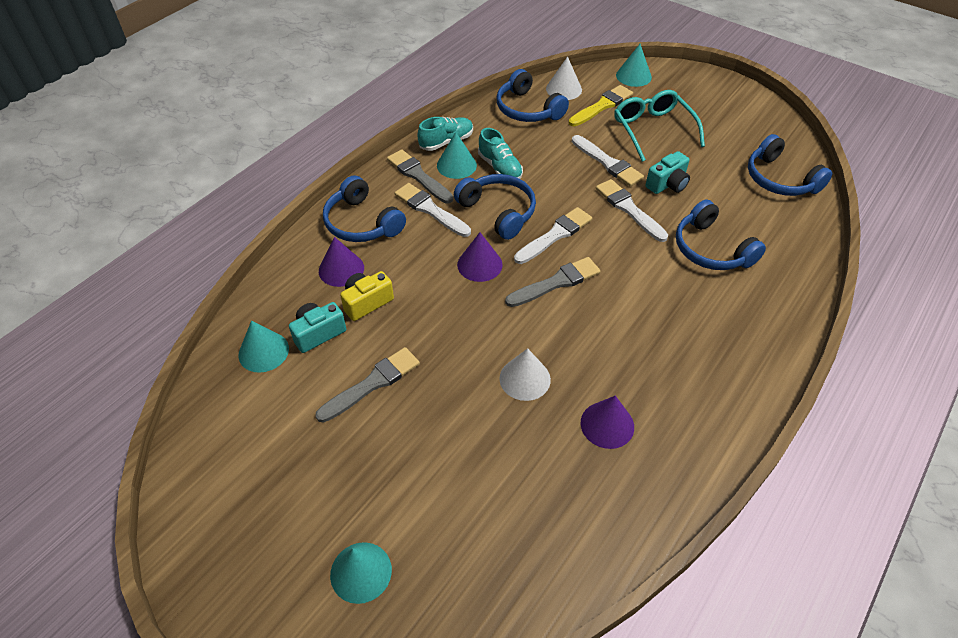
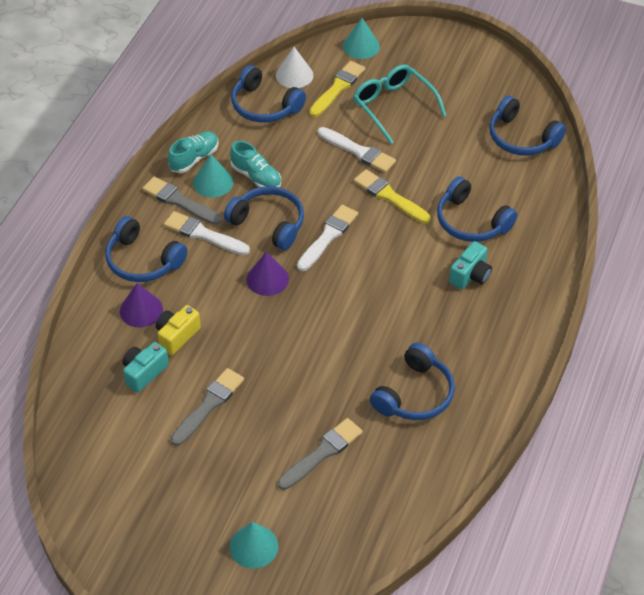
camera: 15 degrees left, 0 degrees up
(263, 351) = (101, 399): turquoise cone -> none
(525, 378) = (337, 372): white cone -> none
(556, 282) = (341, 282): grey brush -> grey brush (322, 453)
(607, 424) = (415, 394): purple cone -> blue headphones
(629, 209) = (389, 196): white brush -> yellow brush
(667, 184) = (419, 163): turquoise camera -> turquoise camera (470, 275)

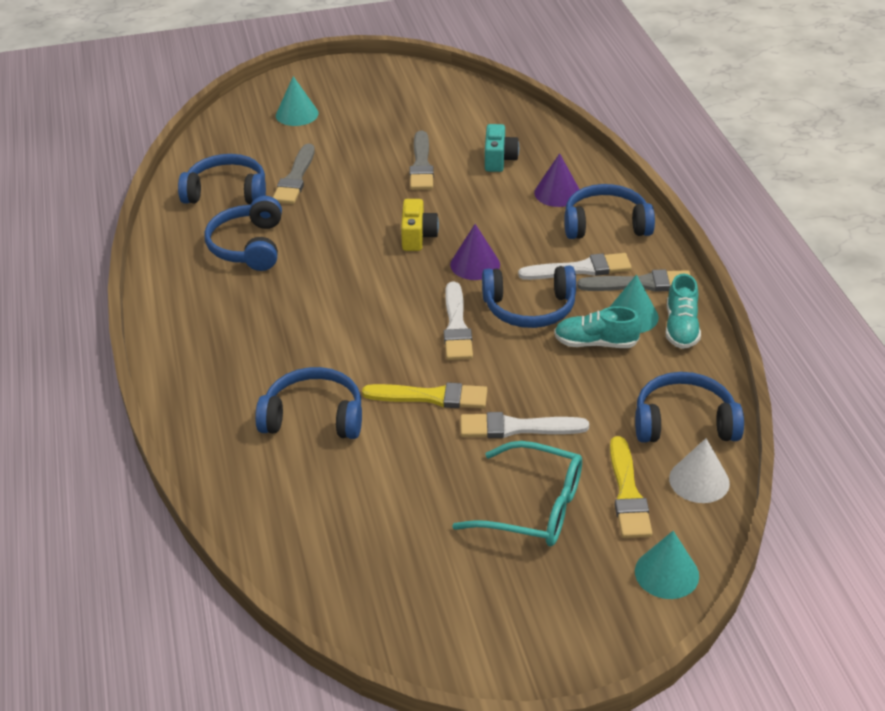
camera: 145 degrees right, 10 degrees down
(177, 336) = (503, 191): yellow camera -> yellow camera (418, 236)
(470, 275) = (271, 363): turquoise camera -> none
(521, 138) = (330, 555): blue headphones -> blue headphones (227, 192)

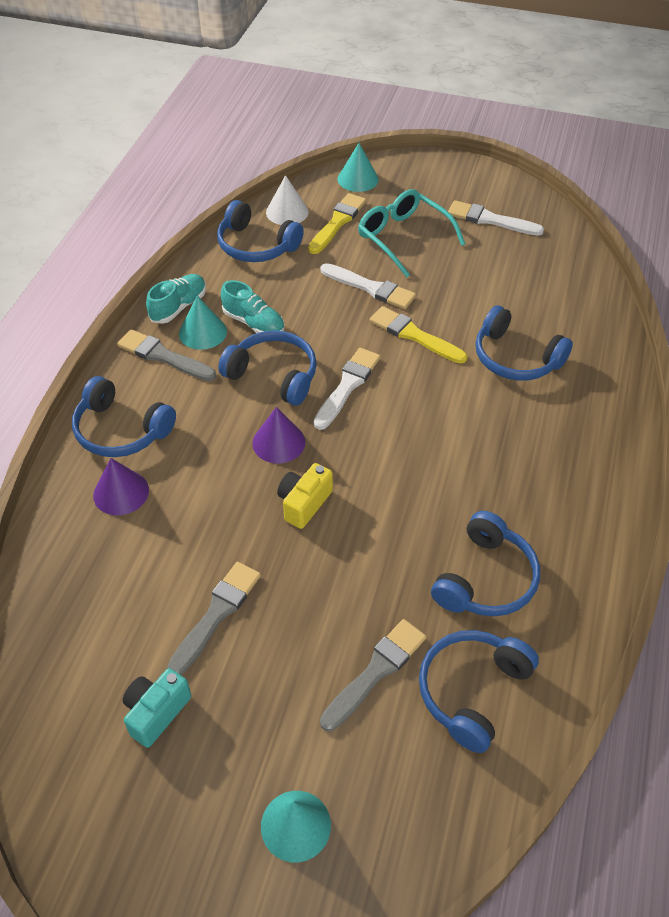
camera: 150 degrees left, 10 degrees up
(227, 192) = (472, 691): blue headphones -> blue headphones turned 90 degrees clockwise
(499, 159) = (127, 576): turquoise camera -> turquoise camera (156, 712)
(580, 269) = (195, 393): white brush -> white brush (490, 220)

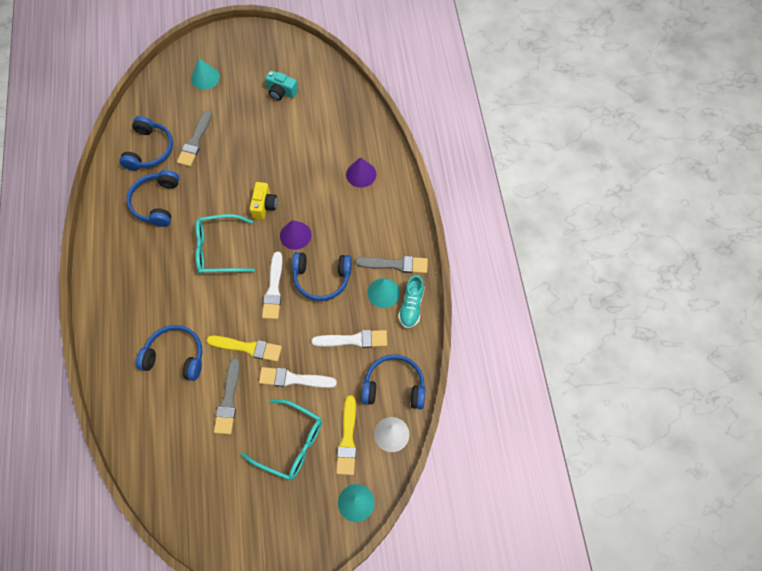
camera: 155 degrees right, 15 degrees up
(121, 430) = (385, 207): blue headphones -> none
(156, 712) = (281, 92): turquoise camera -> turquoise camera turned 105 degrees clockwise
(216, 614) = (278, 137): grey brush -> grey brush (228, 400)
(254, 323) = (355, 313): turquoise shoe -> none
(406, 465) = (218, 249): none -> turquoise glasses
(490, 220) = (230, 497): white brush -> white brush (353, 340)

